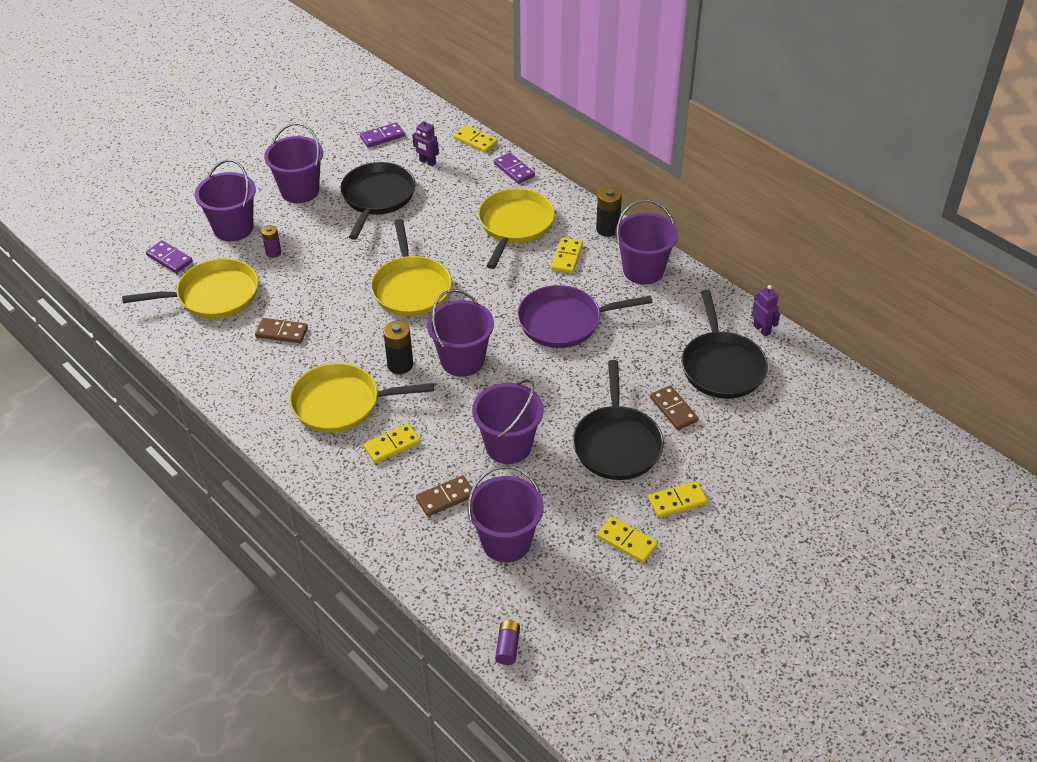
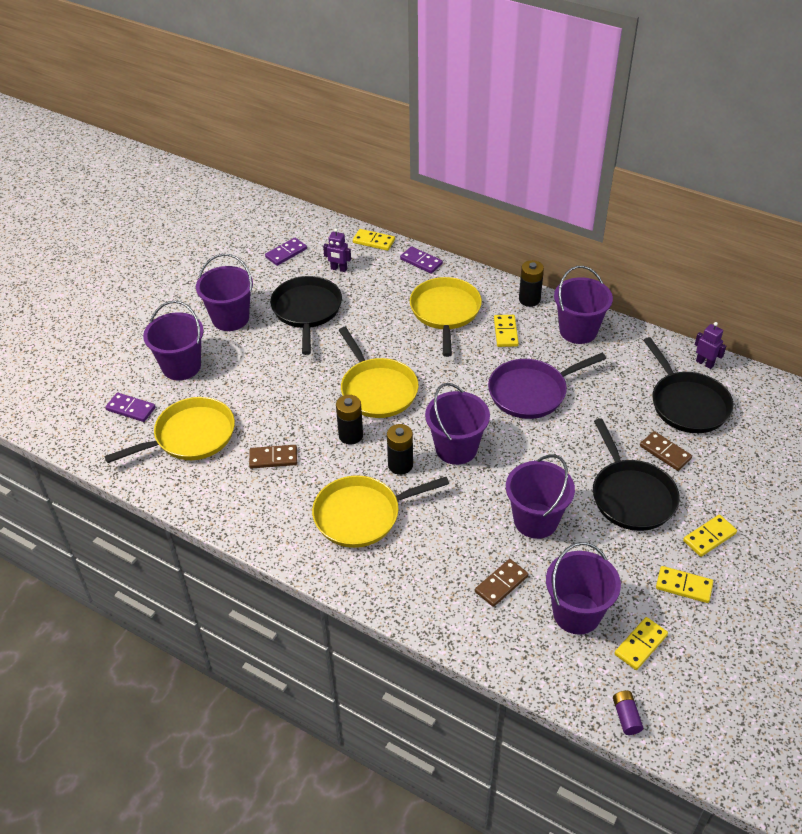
camera: 15 degrees left, 0 degrees up
(273, 252) = (231, 382): purple battery -> none
(365, 326) = (350, 435): none -> black battery
(392, 445) = (428, 545): yellow domino -> yellow domino (640, 644)

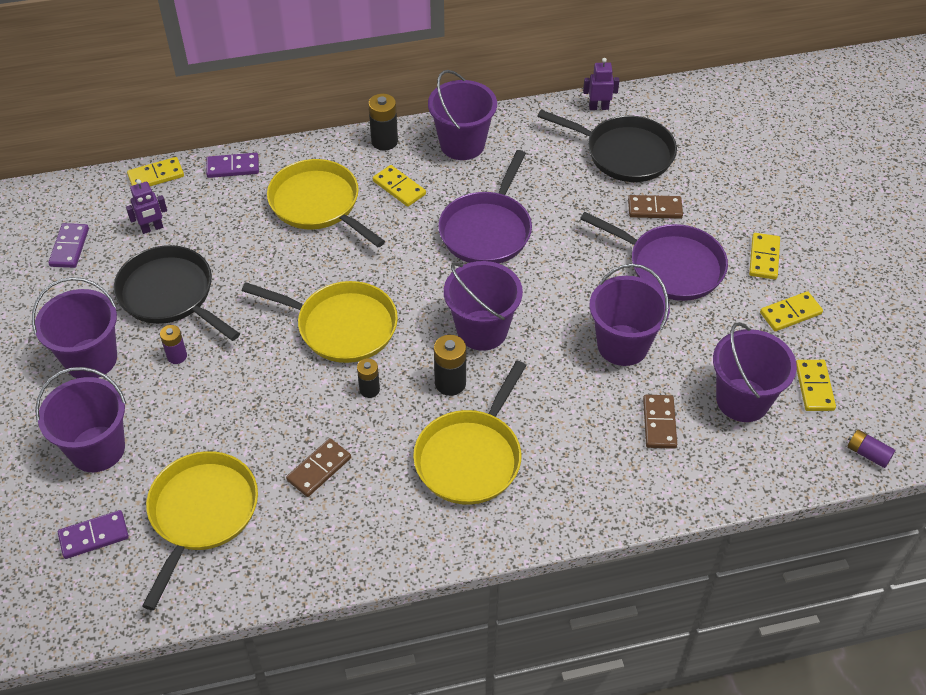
camera: 45 degrees left, 5 degrees up
(272, 346) = (177, 356): none -> purple battery
(350, 435) = (369, 389): black battery -> black battery, size x0.65
(631, 496) = (671, 266): black pan -> purple pan

